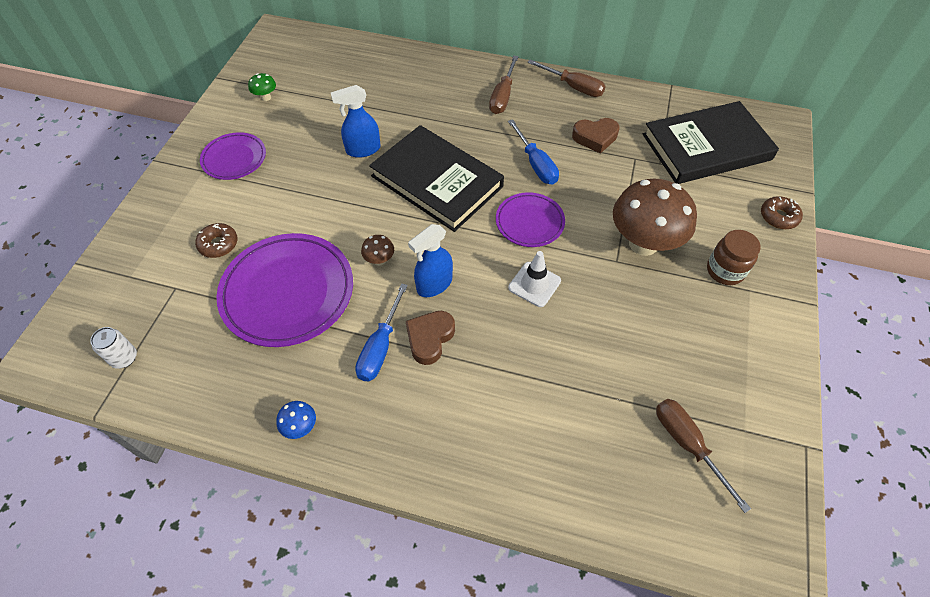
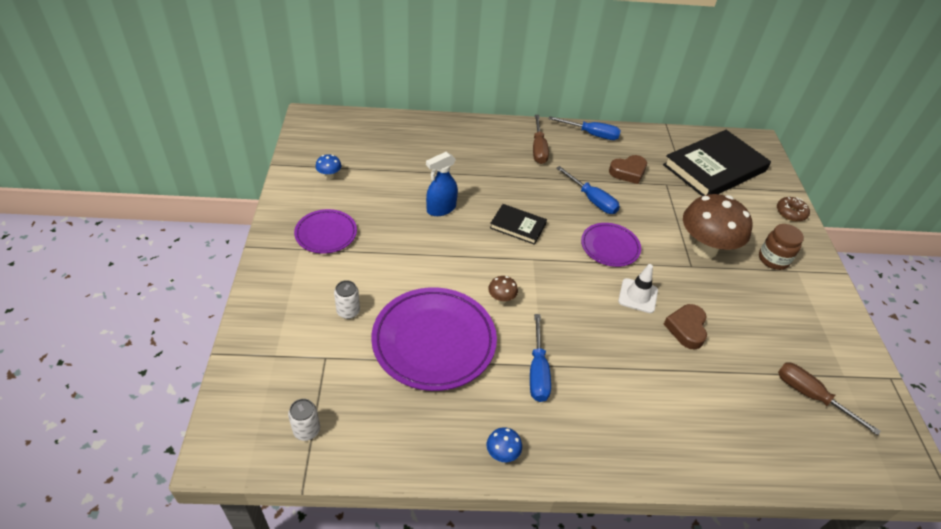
camera: 20 degrees left, 10 degrees down
(218, 244) = (348, 311): brown donut -> white can
(266, 97) = (329, 176): green mushroom -> blue mushroom
(430, 338) = (575, 356): brown heart -> brown heart (686, 329)
(434, 284) = (557, 311): blue spray bottle -> none
(437, 181) = (518, 226): black book -> black book, size x0.49
(573, 87) = (591, 134): brown screwdriver -> blue screwdriver

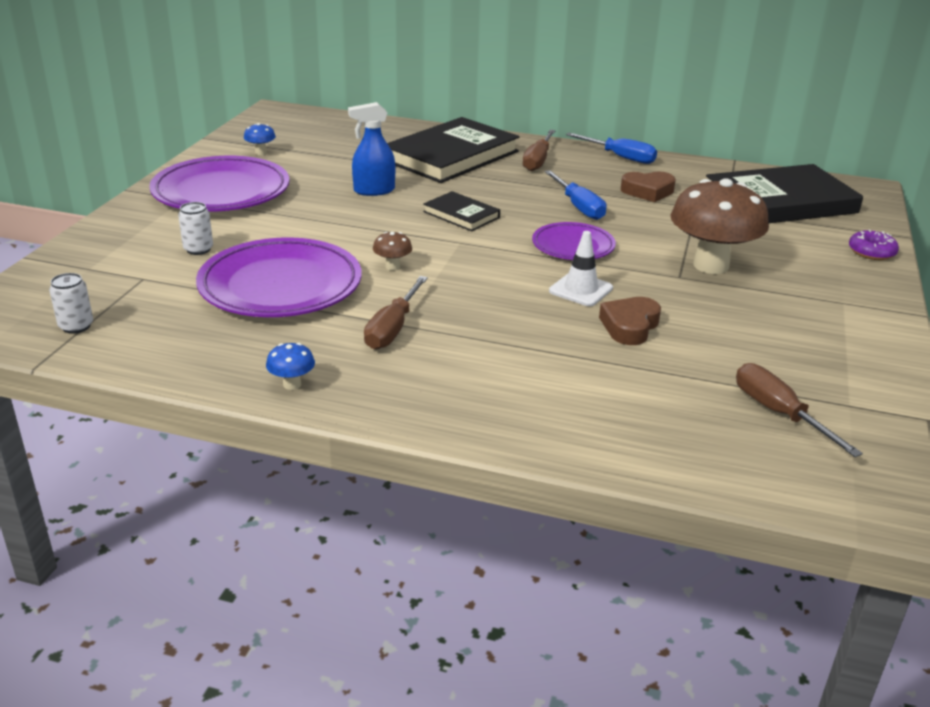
camera: 20 degrees right, 15 degrees down
(326, 234) = (221, 192): purple plate -> purple plate, size x1.78
(475, 154) = (451, 156): none -> black book
(538, 371) = (393, 328): blue screwdriver -> brown screwdriver
(773, 259) = (811, 287): brown jar -> none
(791, 213) = (871, 252): brown donut -> purple donut

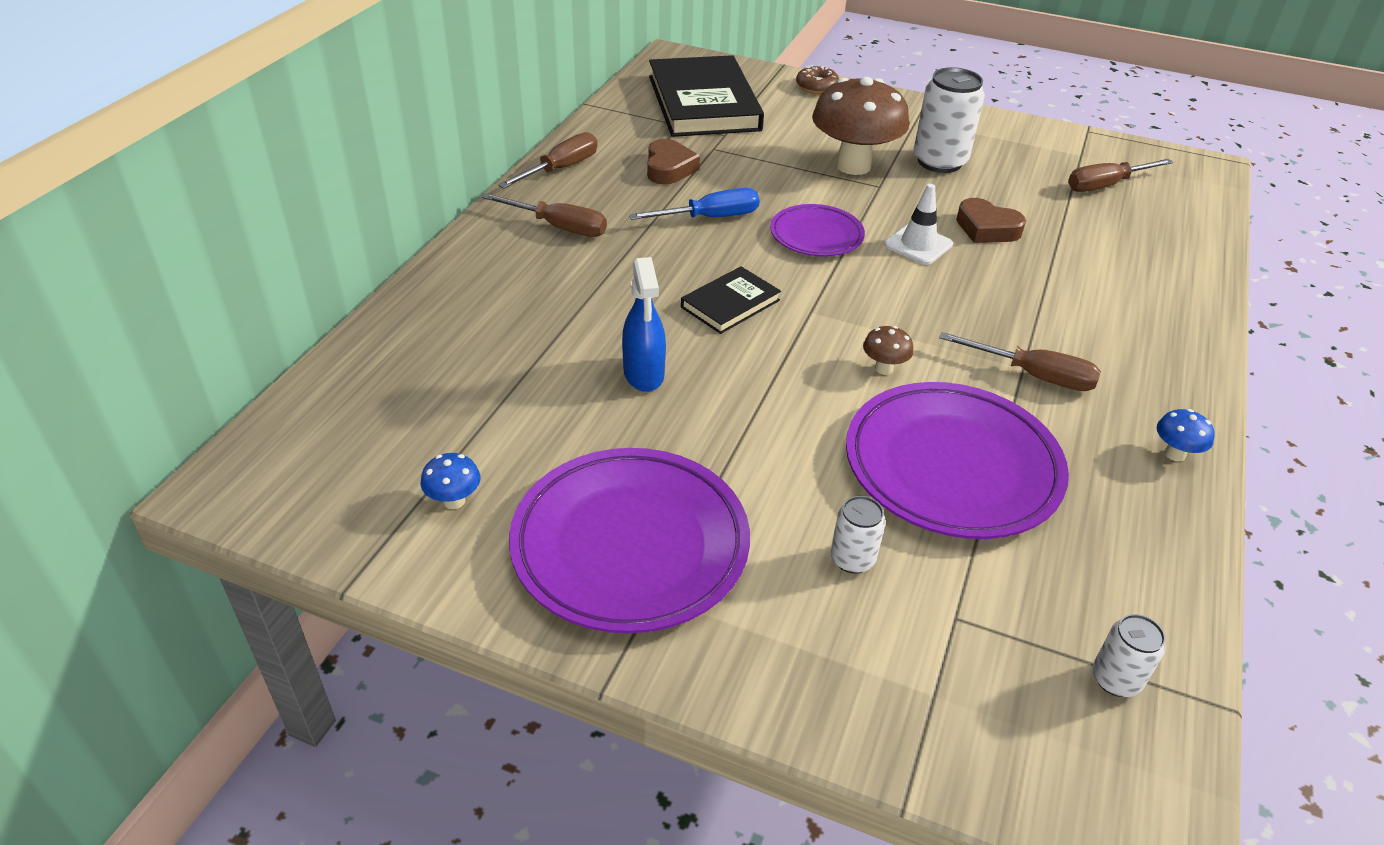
camera: 85 degrees left, 10 degrees up
(451, 156) = (524, 295): black book -> none
(620, 157) = (561, 169): blue screwdriver -> brown screwdriver
(755, 310) = (939, 162): none -> white can
(871, 252) = (816, 87): purple donut -> brown donut

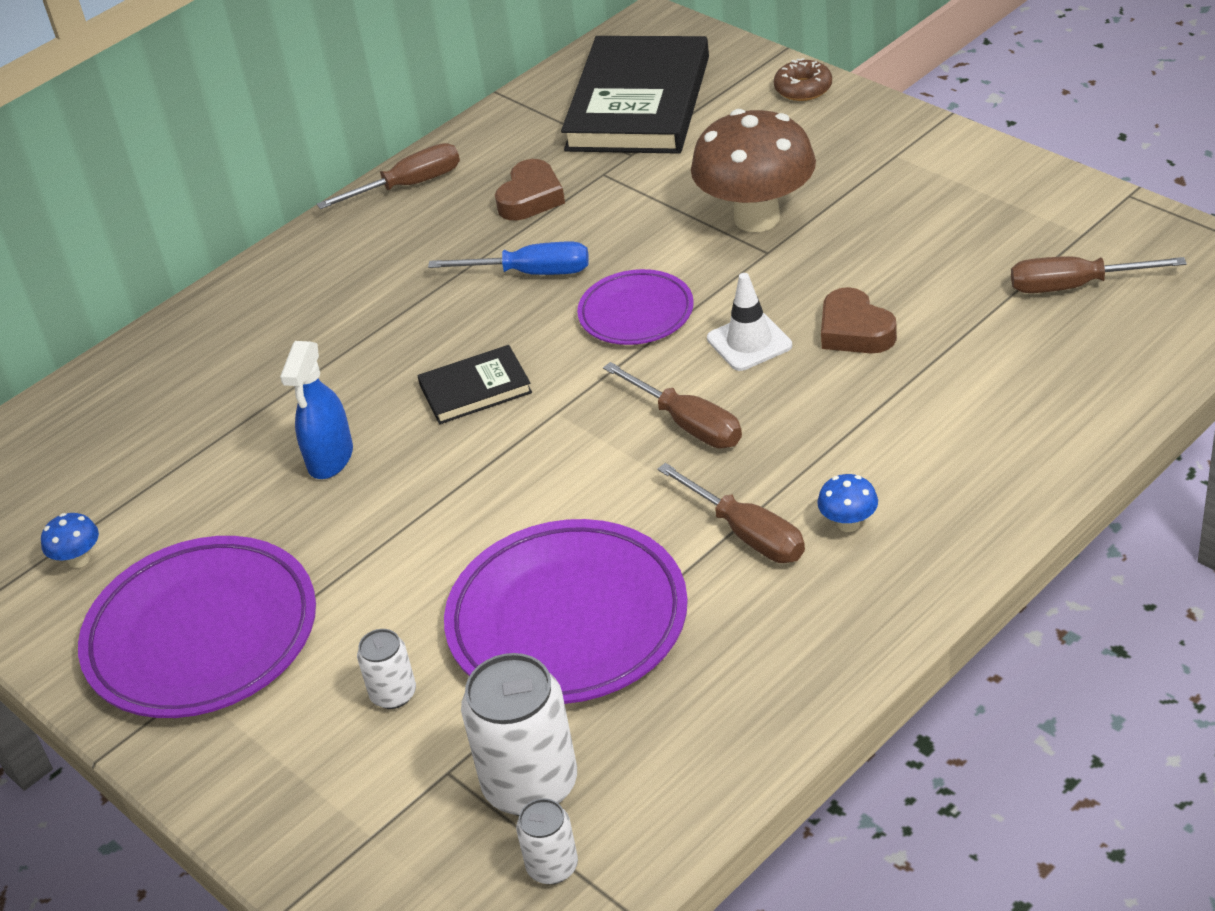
camera: 30 degrees right, 0 degrees up
(559, 227) = (358, 265): brown screwdriver -> brown screwdriver (688, 424)
(884, 368) = (583, 495): brown mushroom -> none
(939, 162) = (875, 224): white can -> white can (530, 785)
(1174, 454) = (829, 656): blue mushroom -> blue mushroom (848, 524)

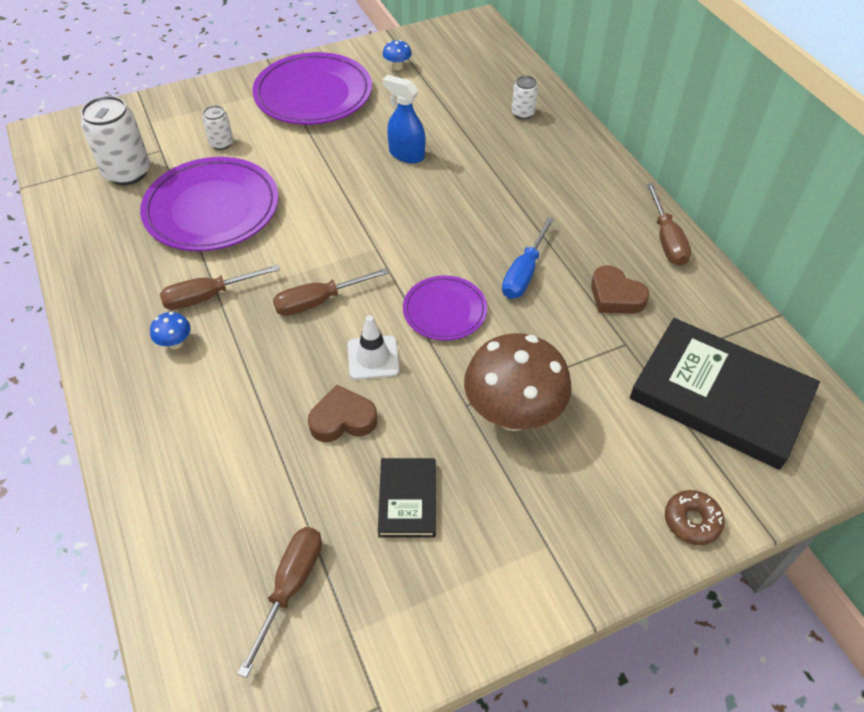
camera: 105 degrees right, 10 degrees up
(475, 389) = (423, 220): black book -> black book (407, 499)
(552, 866) = (79, 168): white can -> white can (523, 113)

